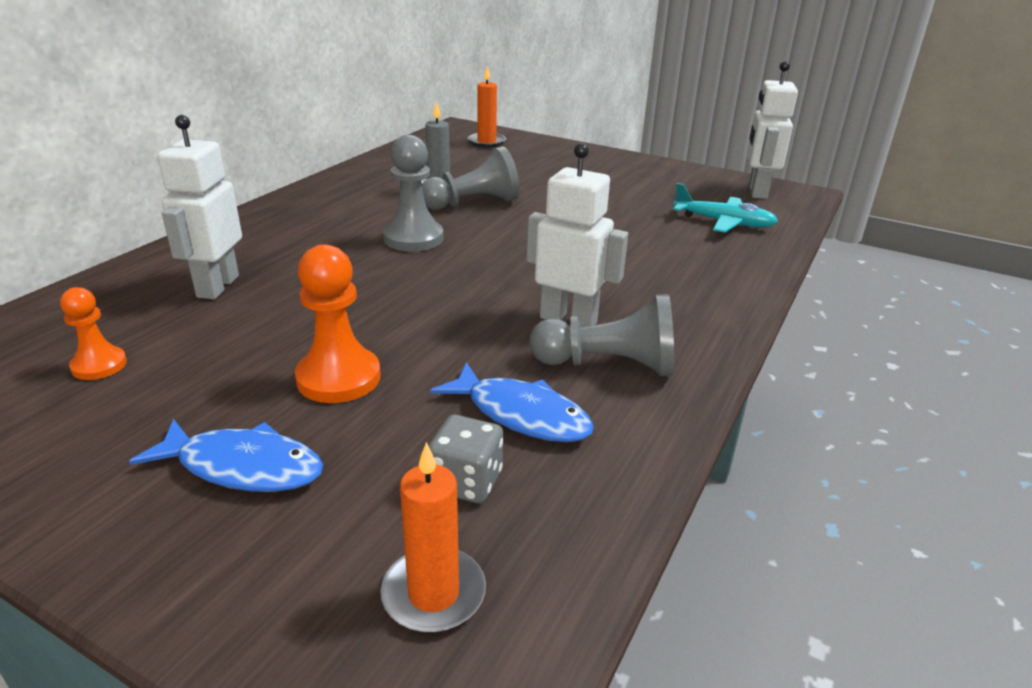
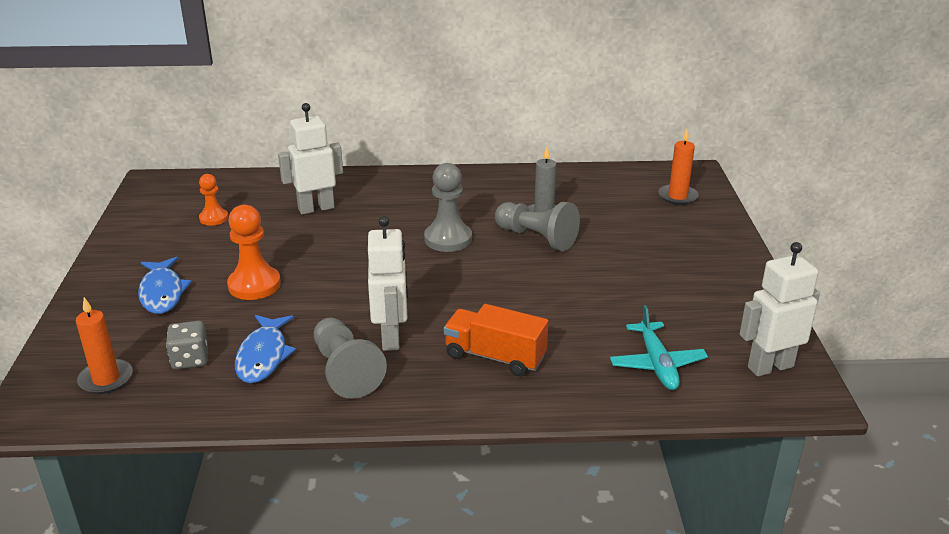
camera: 60 degrees right, 0 degrees up
(655, 279) = (495, 357): none -> orange truck

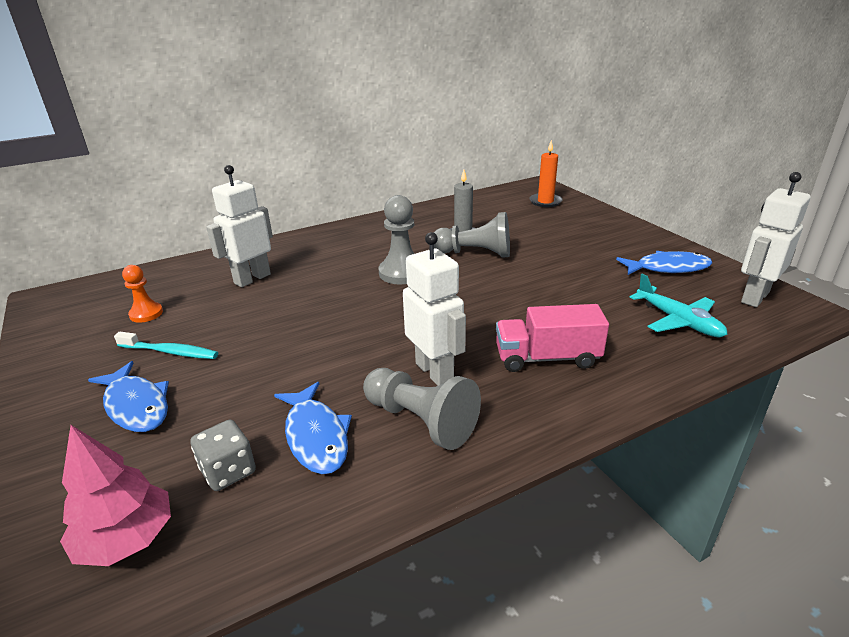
camera: 25 degrees left, 0 degrees up
(106, 379) = (126, 540): orange candle -> pink tree
(210, 257) = (170, 352): none -> turquoise toothbrush
(254, 285) = (244, 365): orange pawn -> none
(495, 357) = (547, 358): orange truck -> pink truck
(718, 310) = (668, 268): none -> blue fish

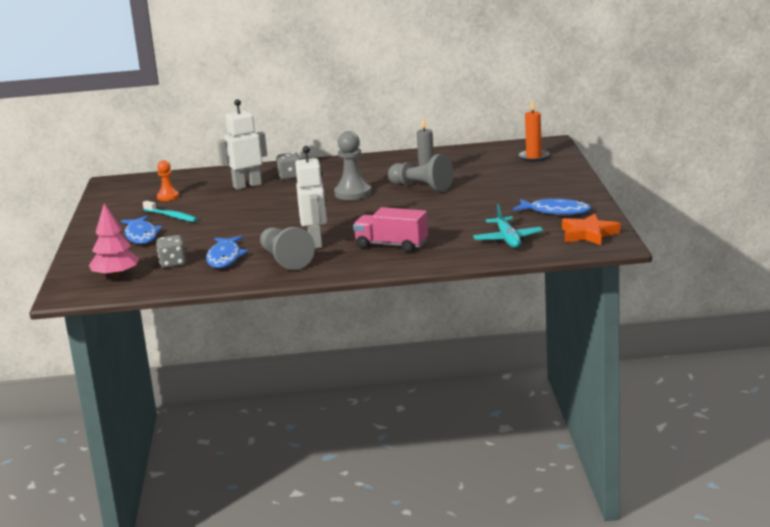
camera: 25 degrees right, 10 degrees down
(299, 257) = (290, 176): none -> grey dice
(754, 297) = (588, 234): white robot -> orange star

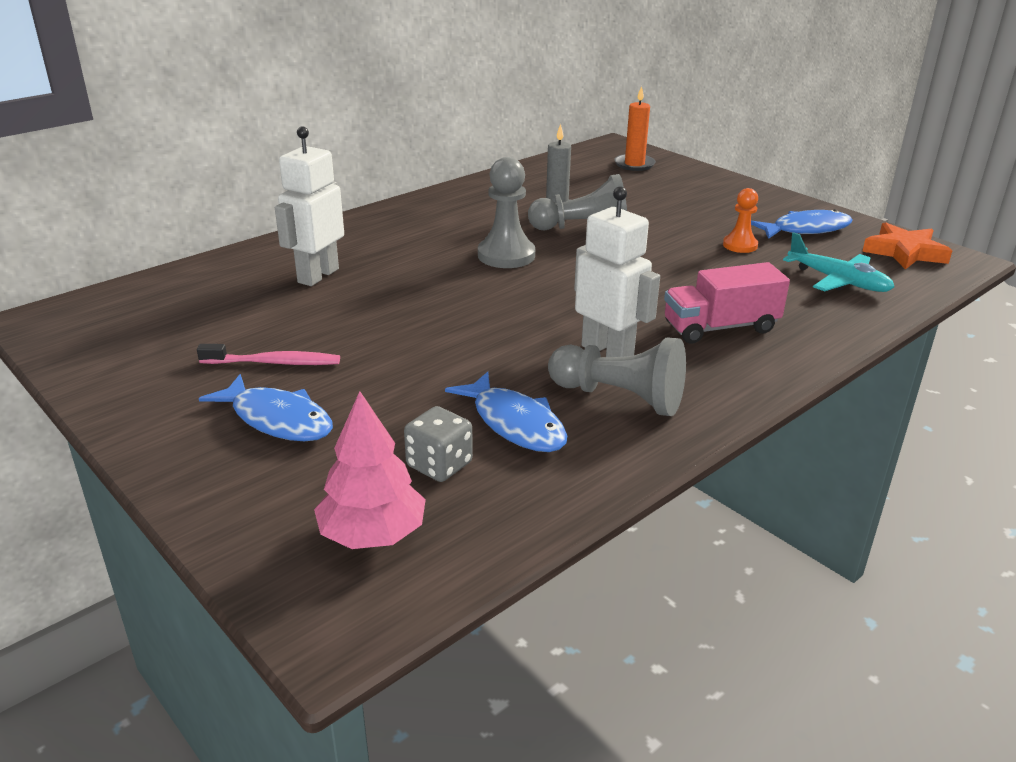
camera: 40 degrees left, 10 degrees up
(168, 197) = (205, 325): orange pawn -> orange pawn (740, 245)
(171, 216) = (274, 363): turquoise toothbrush -> pink toothbrush
(290, 176) = (362, 247): grey dice -> none

